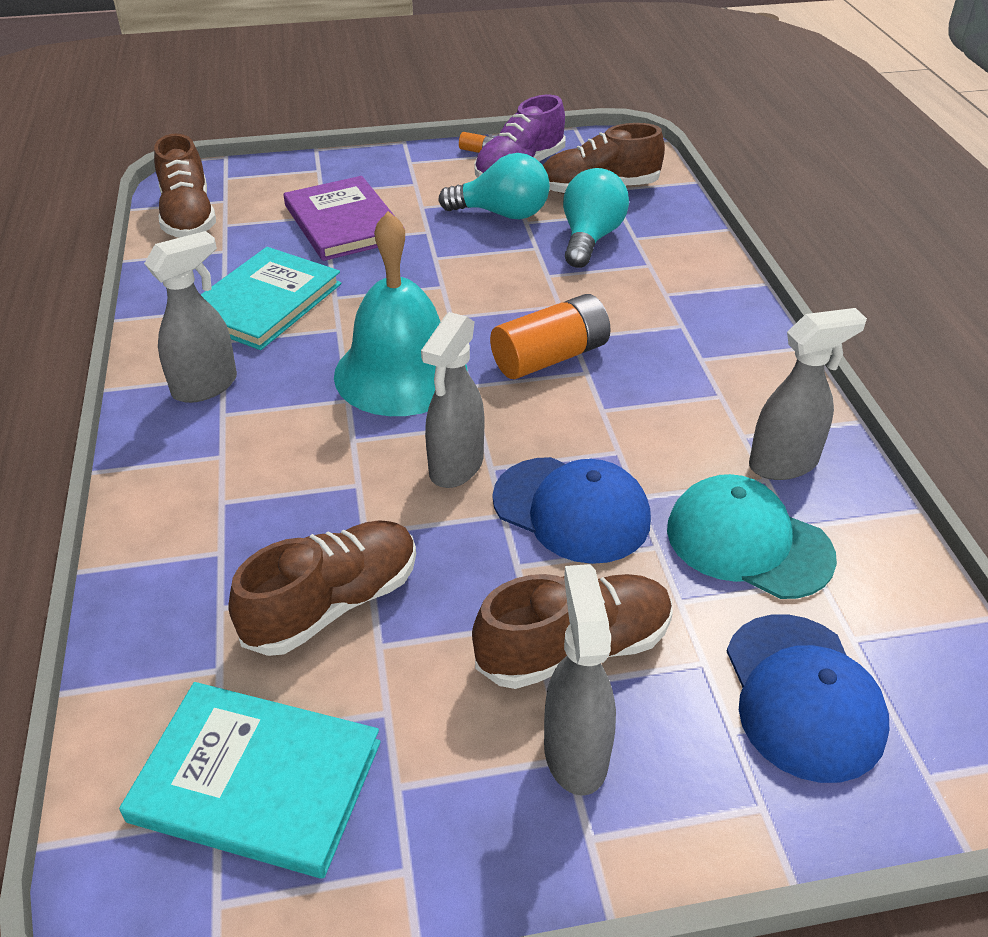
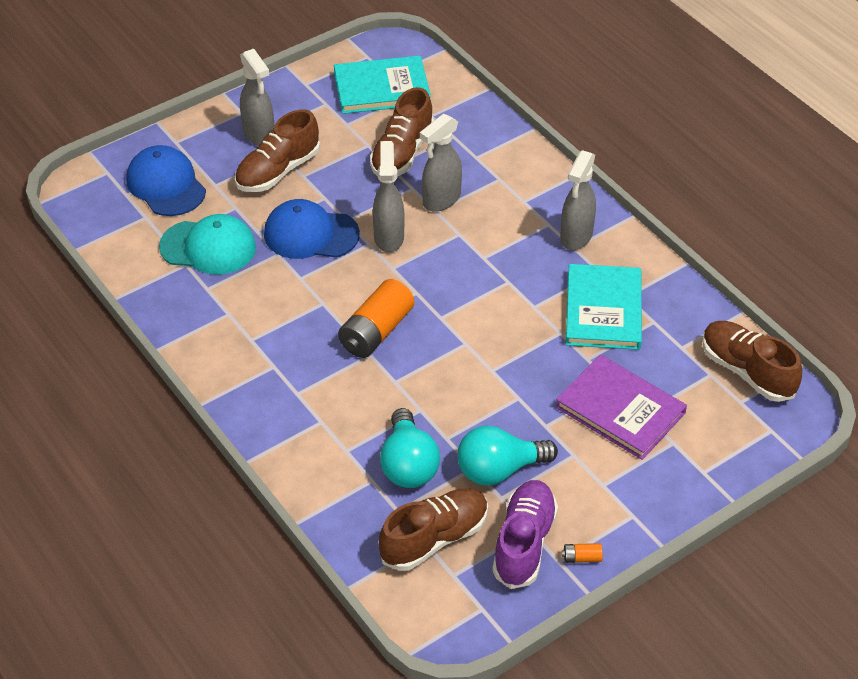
camera: 155 degrees right, 5 degrees up
(400, 373) = (465, 286): turquoise bell -> none
(784, 463) = (198, 302): grey spray bottle -> grey spray bottle (441, 200)

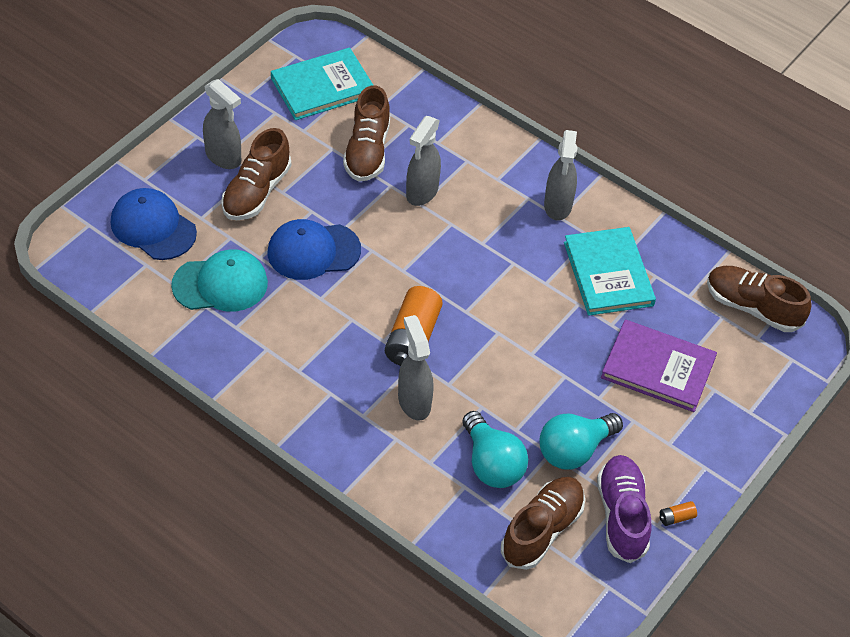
camera: 20 degrees left, 5 degrees up
(389, 237) = (387, 240): grey spray bottle -> grey spray bottle (414, 401)

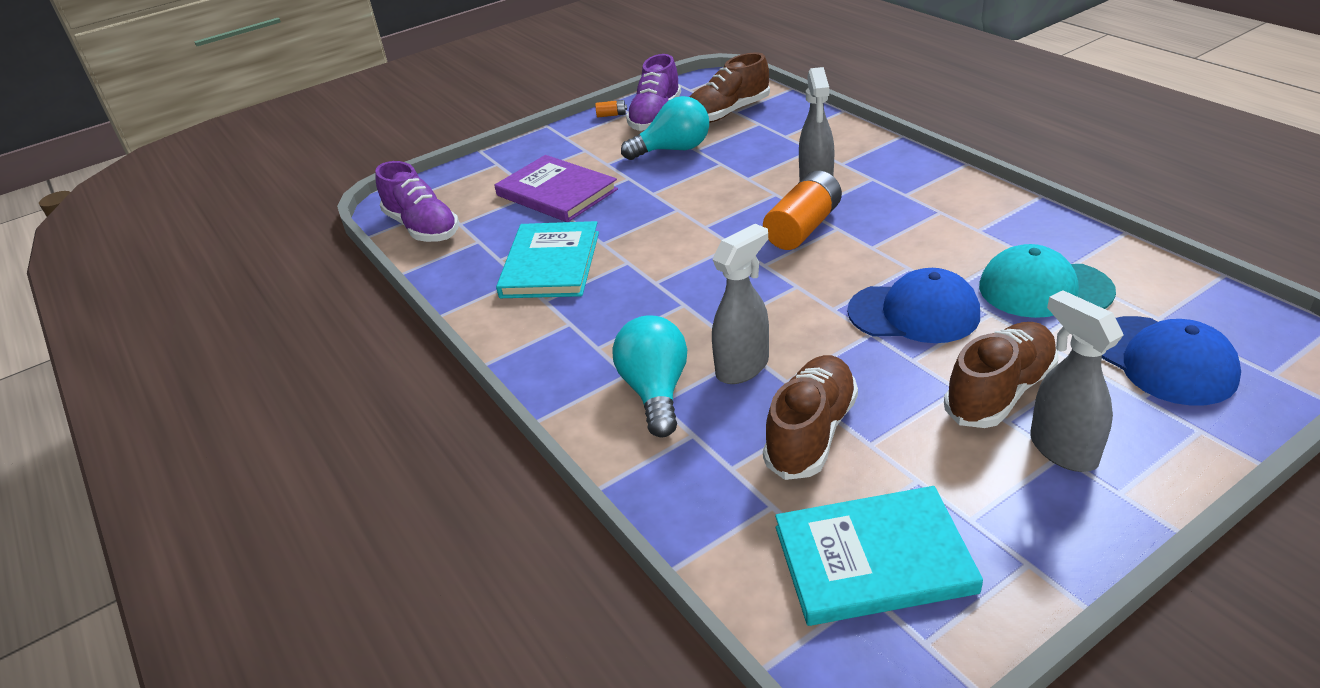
camera: 155 degrees left, 15 degrees down
(492, 464) = (754, 145): turquoise light bulb -> turquoise light bulb (655, 391)
(558, 206) = (564, 334): grey spray bottle -> none
(752, 307) = (422, 228): brown shoe -> purple shoe

